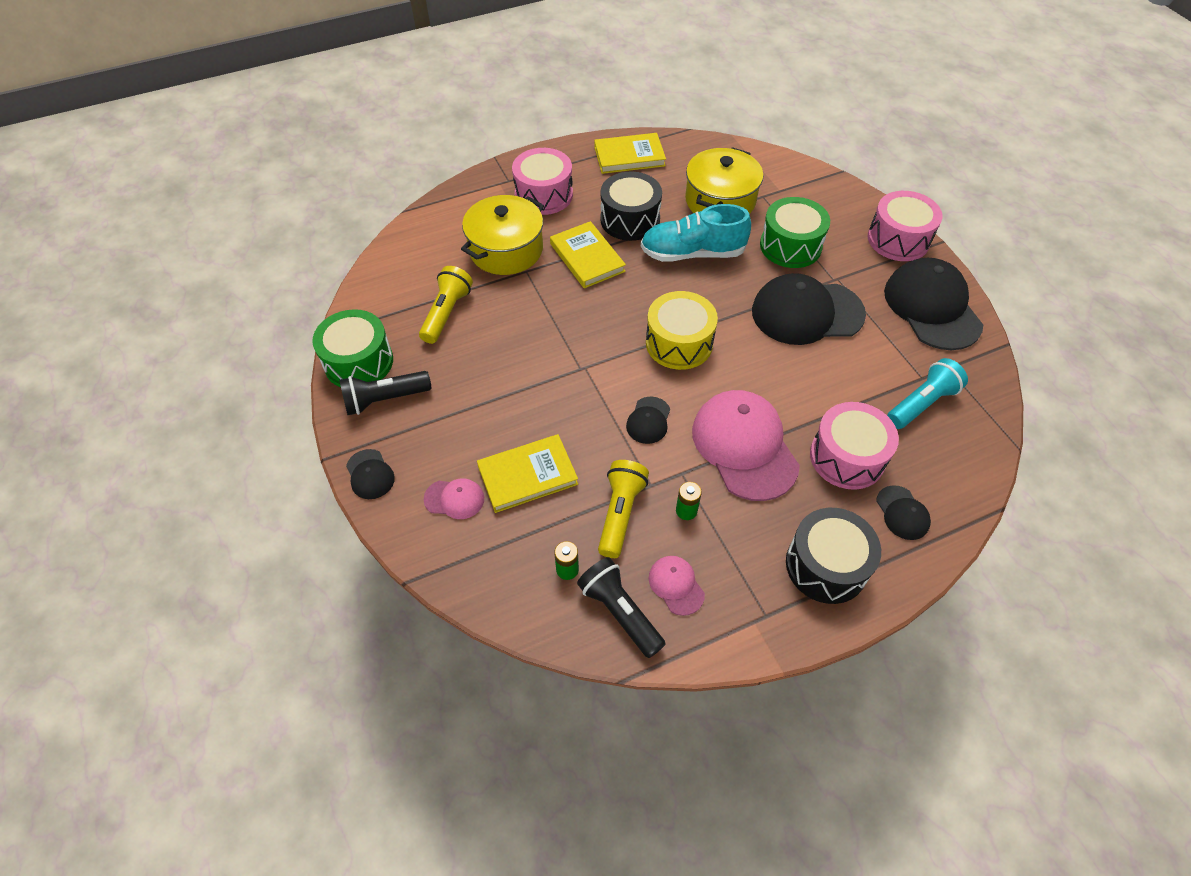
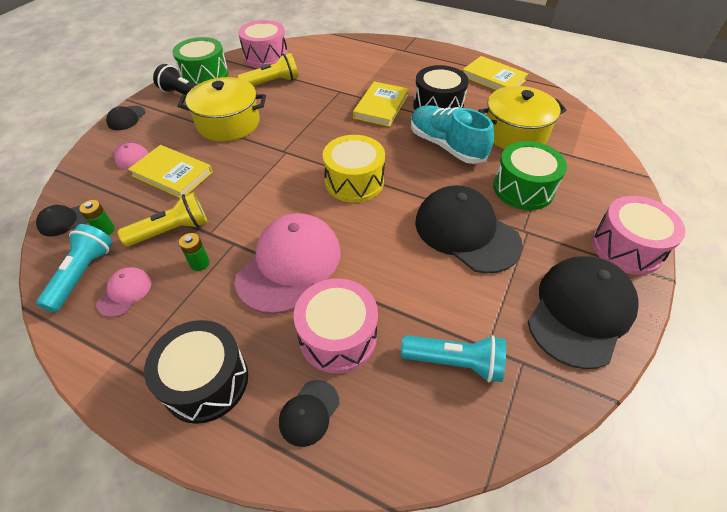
camera: 50 degrees right, 5 degrees down
(506, 250) = (347, 76): yellow pot -> yellow pot (228, 123)
(544, 195) = (410, 66): pink drum -> pink drum (265, 56)
(620, 612) = (83, 274): black flashlight -> turquoise flashlight
(648, 420) = (267, 202): black cap -> black cap (65, 220)

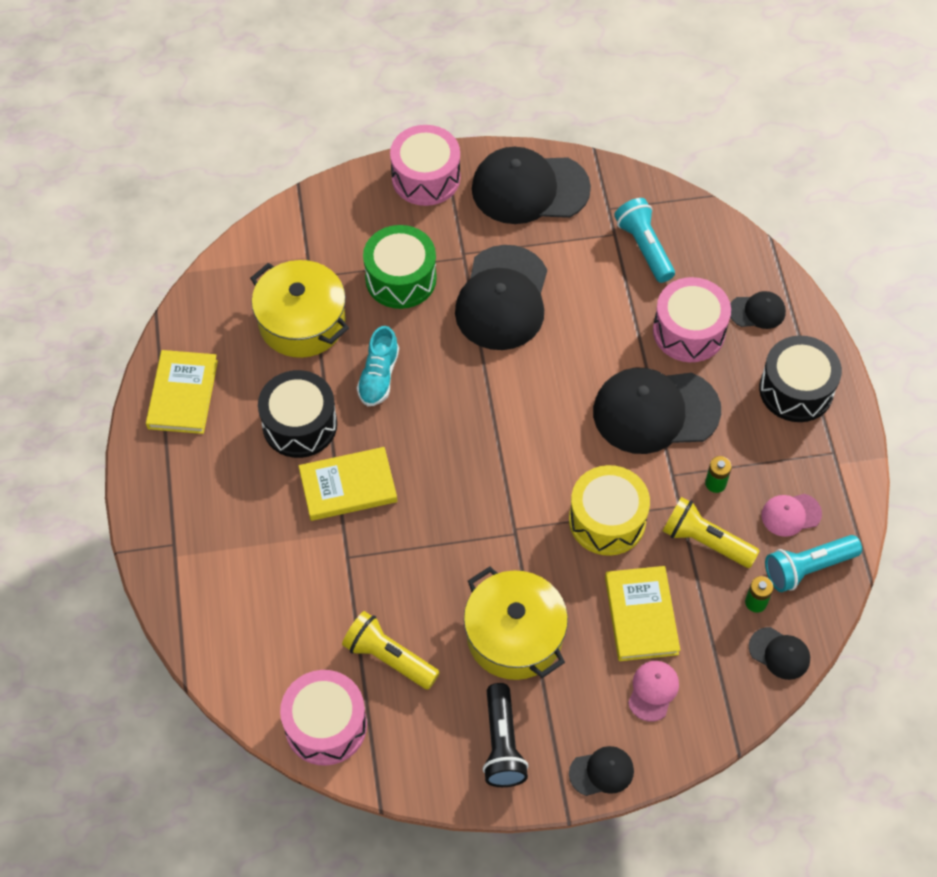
camera: 125 degrees left, 10 degrees up
(205, 75) = (437, 767): green drum -> none
(290, 264) = (655, 411): pink cap -> black cap
(354, 181) = (508, 429): yellow drum -> yellow drum (607, 520)
(446, 146) = (378, 376): turquoise shoe -> turquoise shoe, size x0.64

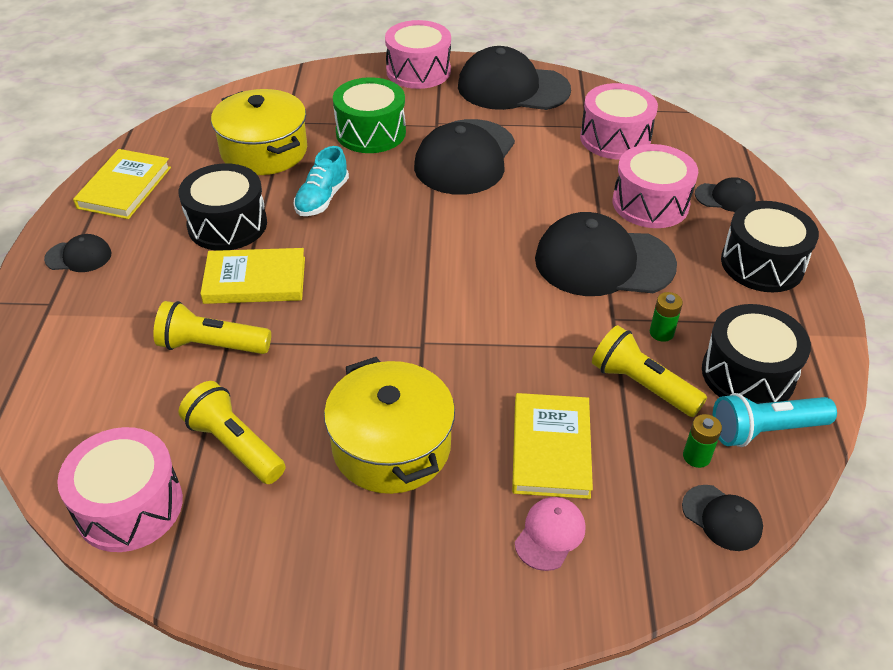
camera: 10 degrees right, 15 degrees down
(334, 564) = (211, 345): none -> yellow flashlight
(502, 744) = (339, 565): black flashlight -> none
(602, 772) = (461, 622): black cap -> black cap (79, 256)
(607, 520) = (530, 349): yellow drum -> none
(644, 247) = (615, 138): turquoise flashlight -> pink drum
(790, 514) = (748, 374): pink cap -> black drum

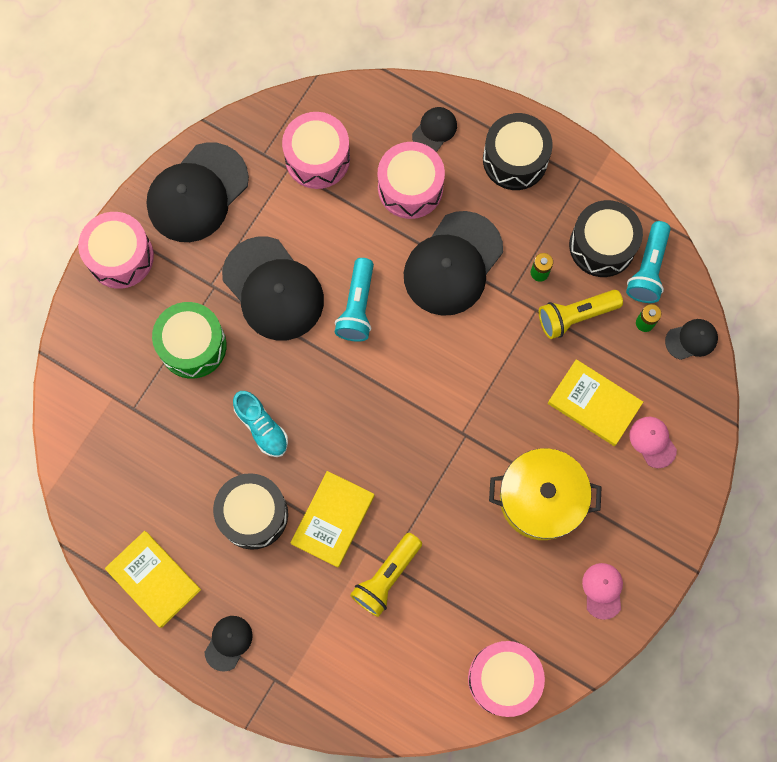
camera: 60 degrees left, 30 degrees up
(235, 445) = (488, 596): yellow flashlight -> none
(264, 151) = (167, 445): yellow pot -> none
(306, 566) = (602, 590): none -> pink cap
(495, 214) = (357, 307): none -> turquoise flashlight

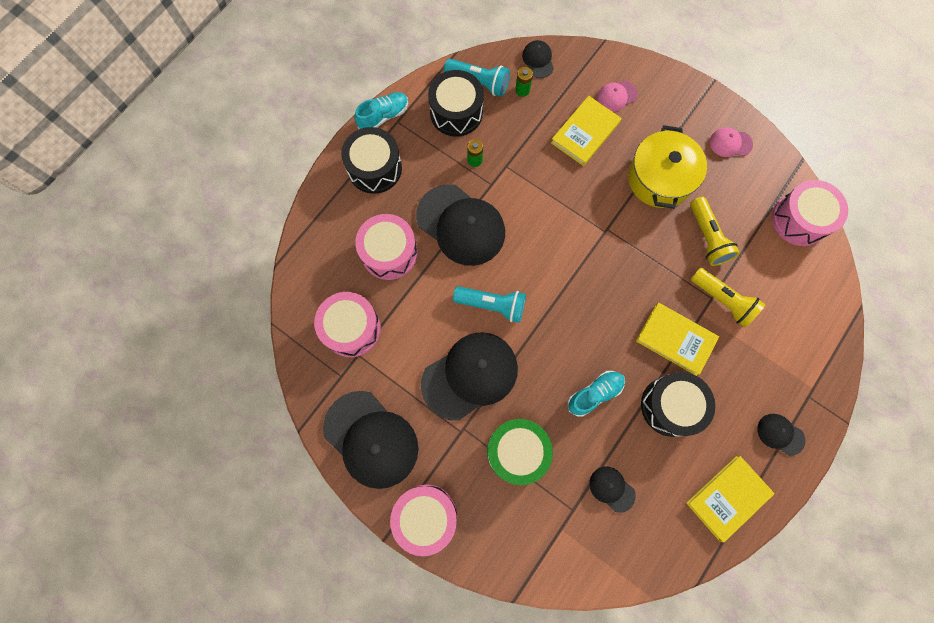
camera: 85 degrees left, 0 degrees up
(434, 130) = (339, 228): black cap -> black cap (611, 489)
(575, 316) = (513, 138): yellow flashlight -> yellow flashlight (707, 237)
(585, 162) = (383, 116): none -> turquoise shoe

